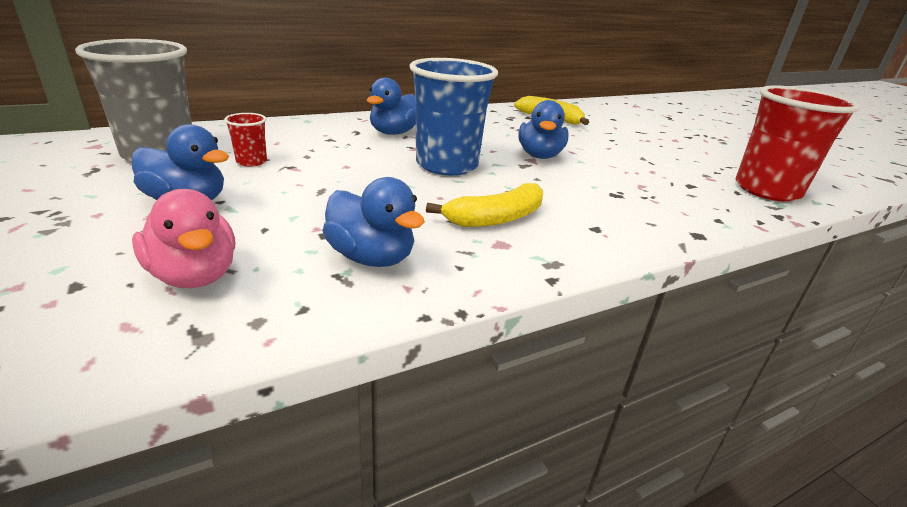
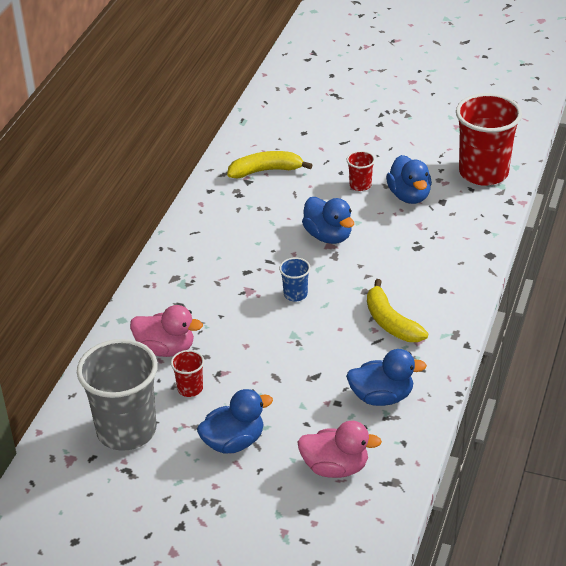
camera: 40 degrees left, 10 degrees up
(294, 140) = (166, 349): none -> pink duck
(394, 133) = (204, 284): blue duck -> blue duck (409, 196)
(447, 165) = (295, 294): blue cup -> blue cup, size x0.44
(496, 218) = (390, 322): yellow banana -> yellow banana turned 135 degrees clockwise
(618, 149) = (360, 185): none -> red cup

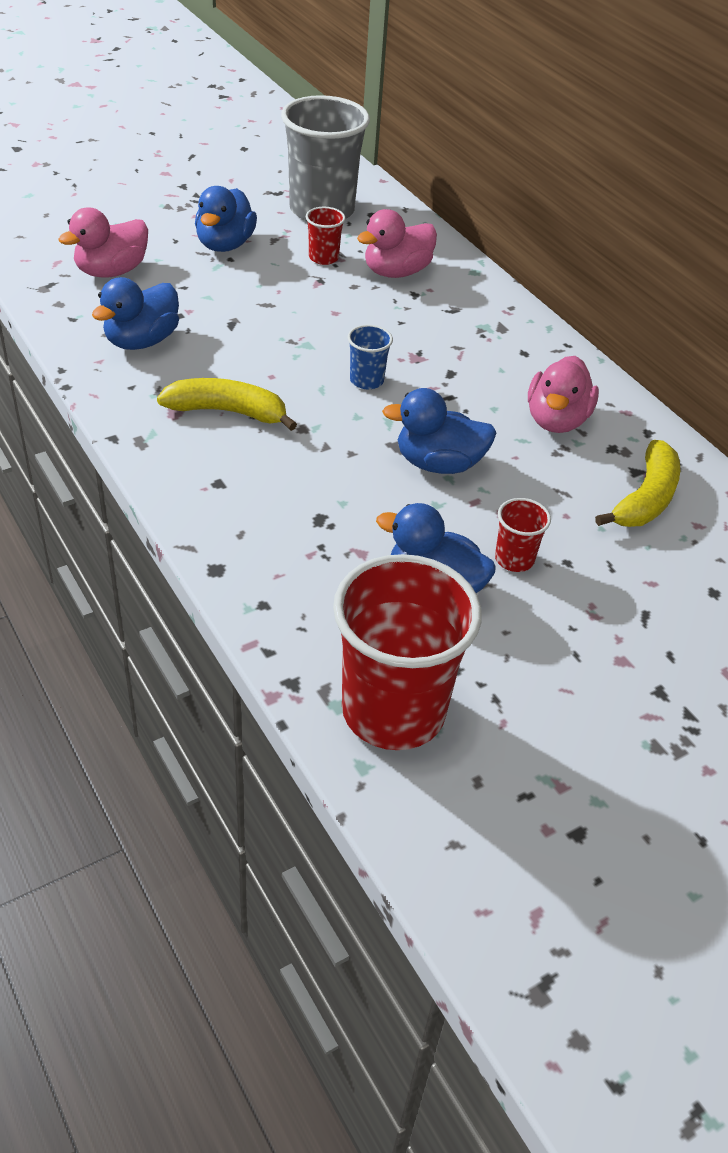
camera: 125 degrees right, 5 degrees up
(240, 220) = (556, 420): none -> pink duck

